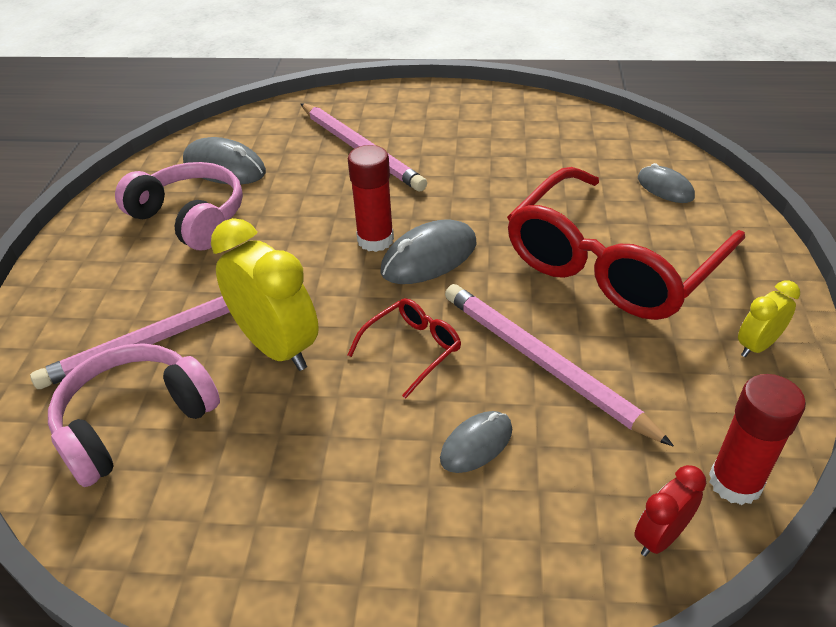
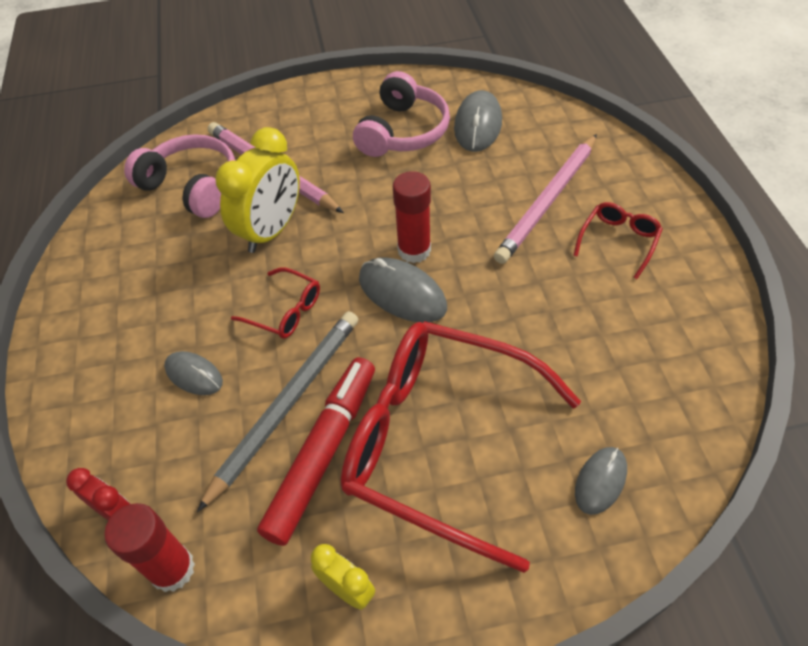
camera: 75 degrees right, 10 degrees up
(430, 126) = (618, 241): none -> red glasses
(543, 363) = (286, 404): pink pencil -> grey pencil
(610, 343) = (322, 453): none -> red marker

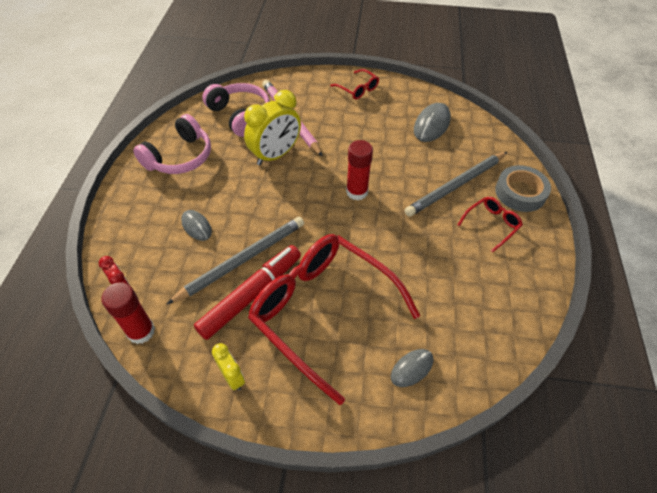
camera: 15 degrees right, 0 degrees up
(286, 311) = (264, 205): red glasses -> red glasses (358, 89)
(402, 293) = (338, 216): grey mouse -> none
(403, 132) = (381, 116): pink headphones -> pink headphones (180, 157)
(548, 201) = (456, 186): pink pencil -> grey pencil
(636, 186) = (520, 192): none -> grey tape

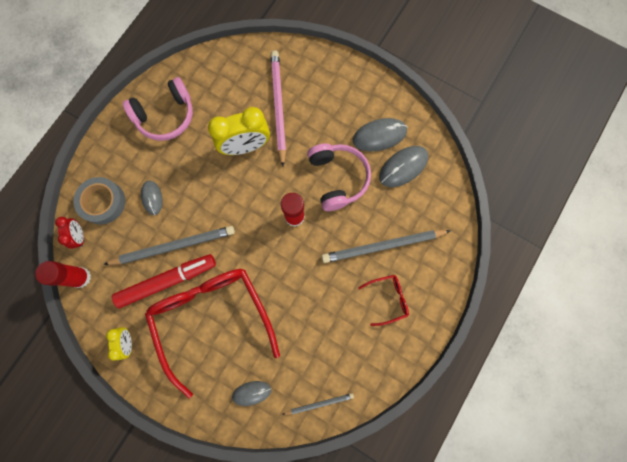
camera: 25 degrees right, 25 degrees up
(240, 115) = (236, 85): pink headphones -> pink headphones (338, 178)
(358, 89) = (359, 93): red glasses -> none
(395, 111) = (379, 136): none -> grey mouse
(492, 346) = (319, 403): none -> grey pencil
(520, 192) = (434, 277): grey tape -> grey tape (102, 202)

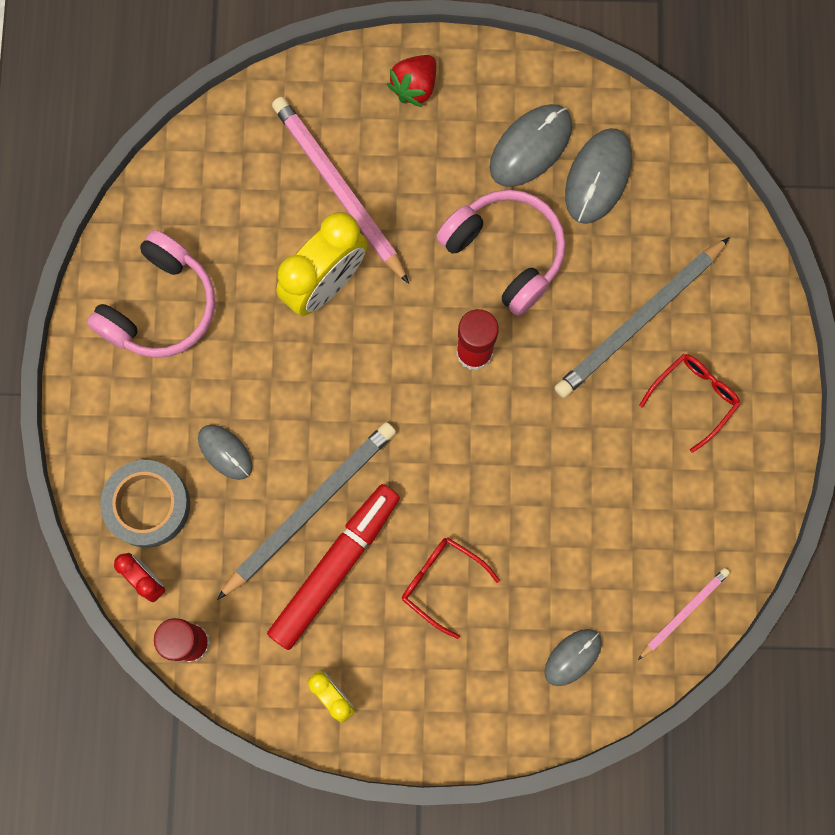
camera: 30 degrees left, 0 degrees up
(212, 317) = (441, 582): red glasses -> red glasses, size x0.42
(319, 403) = (684, 612): grey pencil -> pink pencil
(341, 80) = (414, 87): none -> red strawberry

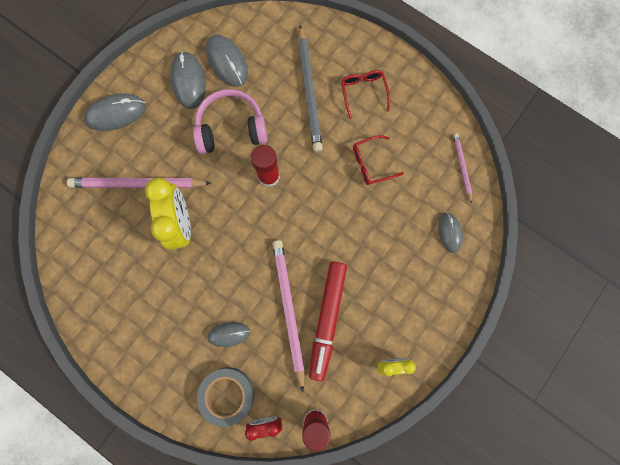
camera: 55 degrees left, 0 degrees up
(160, 307) = (128, 316): pink headphones -> none
(309, 508) = (288, 310): grey pencil -> pink pencil
(334, 568) = (327, 319): red marker -> red marker turned 150 degrees counterclockwise
(414, 87) = (116, 113): red strawberry -> grey mouse
(441, 582) = (371, 270): red glasses -> red glasses (371, 164)

